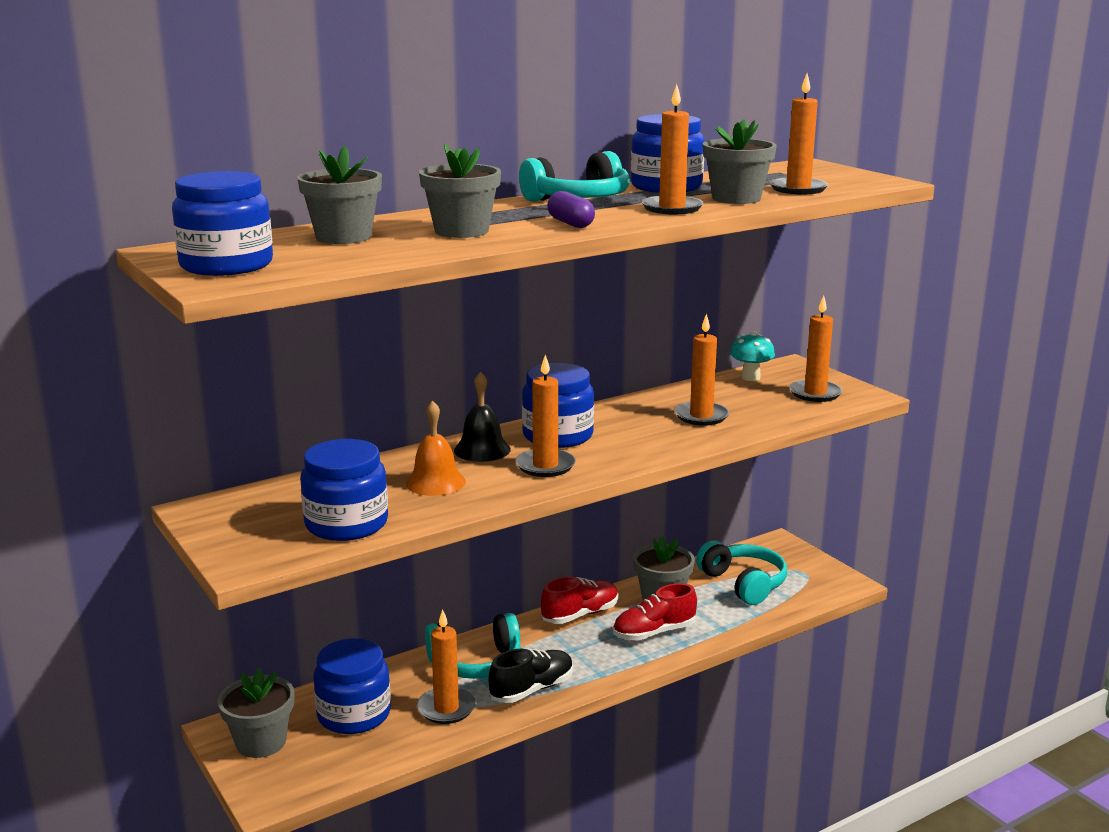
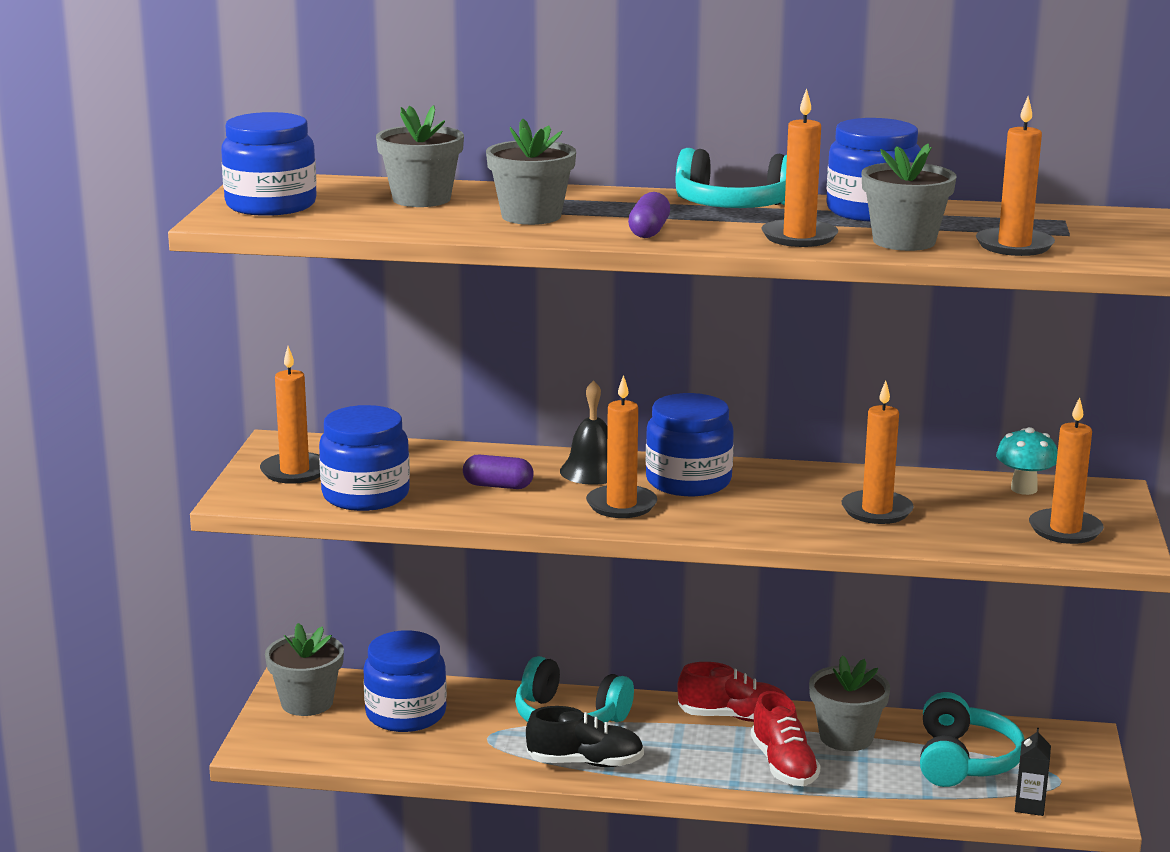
camera: 40 degrees right, 0 degrees up
(435, 482) = (498, 486): orange bell -> purple capsule
(446, 708) = (487, 744): orange candle -> orange candle (294, 471)
(654, 632) = (783, 765): red shoe -> red shoe turned 120 degrees counterclockwise
(813, 595) = (1029, 806): none -> black carton

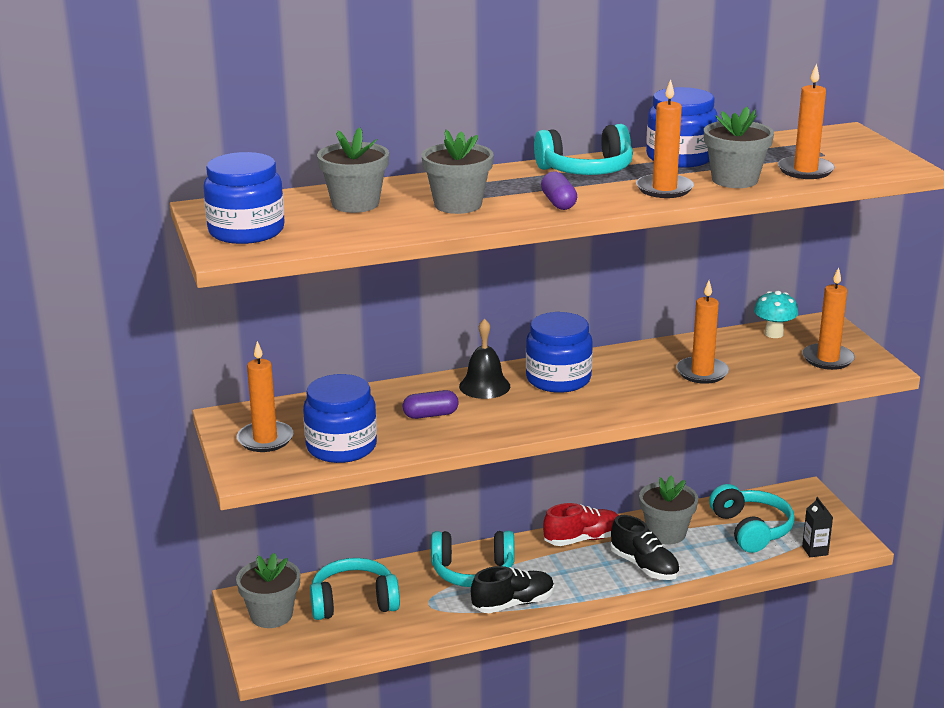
camera: 25 degrees left, 5 degrees up
(406, 714) = (354, 602): blue jar -> turquoise headphones
(621, 505) = (533, 409): orange candle -> none
(783, 765) = (644, 566): red shoe -> black shoe

